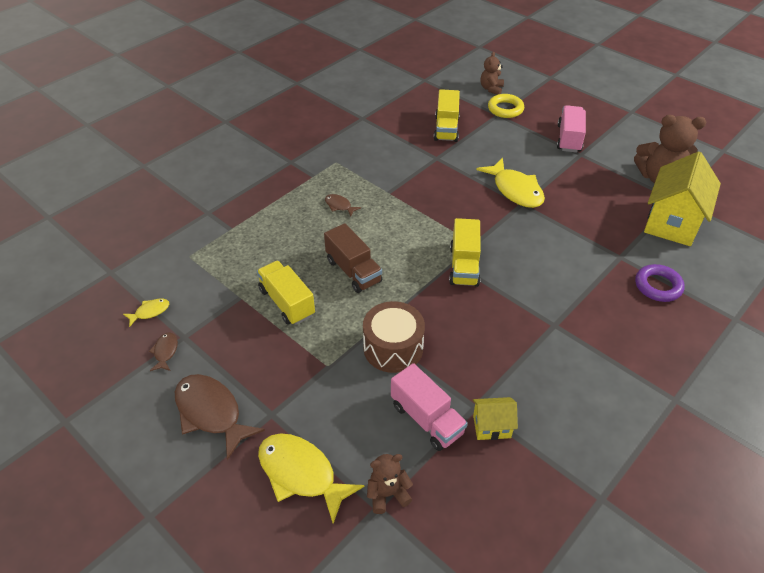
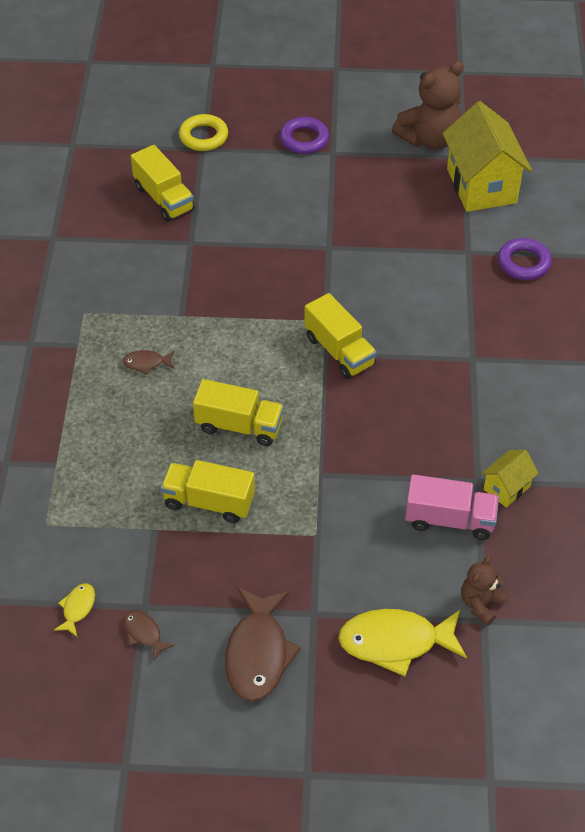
camera: 40 degrees left, 5 degrees up
(211, 413) = (258, 653): brown fish -> brown fish turned 90 degrees counterclockwise
(353, 271) = (239, 426): brown truck -> yellow truck
(393, 348) = (357, 476): brown drum -> none
(491, 89) = (162, 117): brown teddy bear -> none
(515, 190) = (308, 235): yellow fish -> none
(569, 139) = (304, 139): pink truck -> purple ring

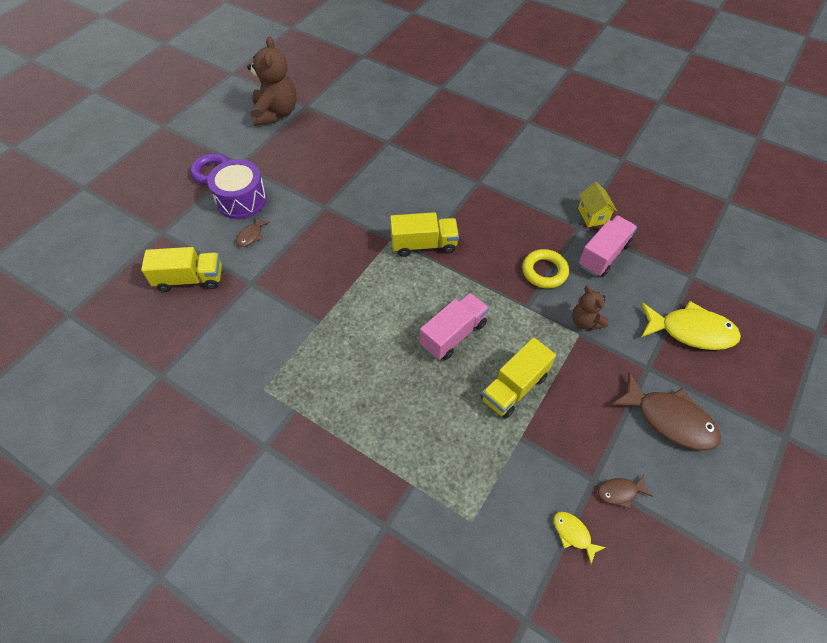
camera: 60 degrees left, 5 degrees up
(146, 363) = (350, 368): brown fish -> brown fish (251, 236)
(203, 136) = (151, 226): yellow ring -> yellow ring (544, 271)
(239, 426) = (453, 334): yellow truck -> pink truck
(285, 180) = (241, 200): none -> purple drum
(395, 642) = (691, 331): yellow fish -> yellow fish turned 105 degrees counterclockwise
(480, 604) = (678, 271): brown teddy bear -> brown teddy bear (585, 321)
(481, 186) = (338, 110): yellow house -> none
(523, 263) = (418, 122): purple ring -> none

